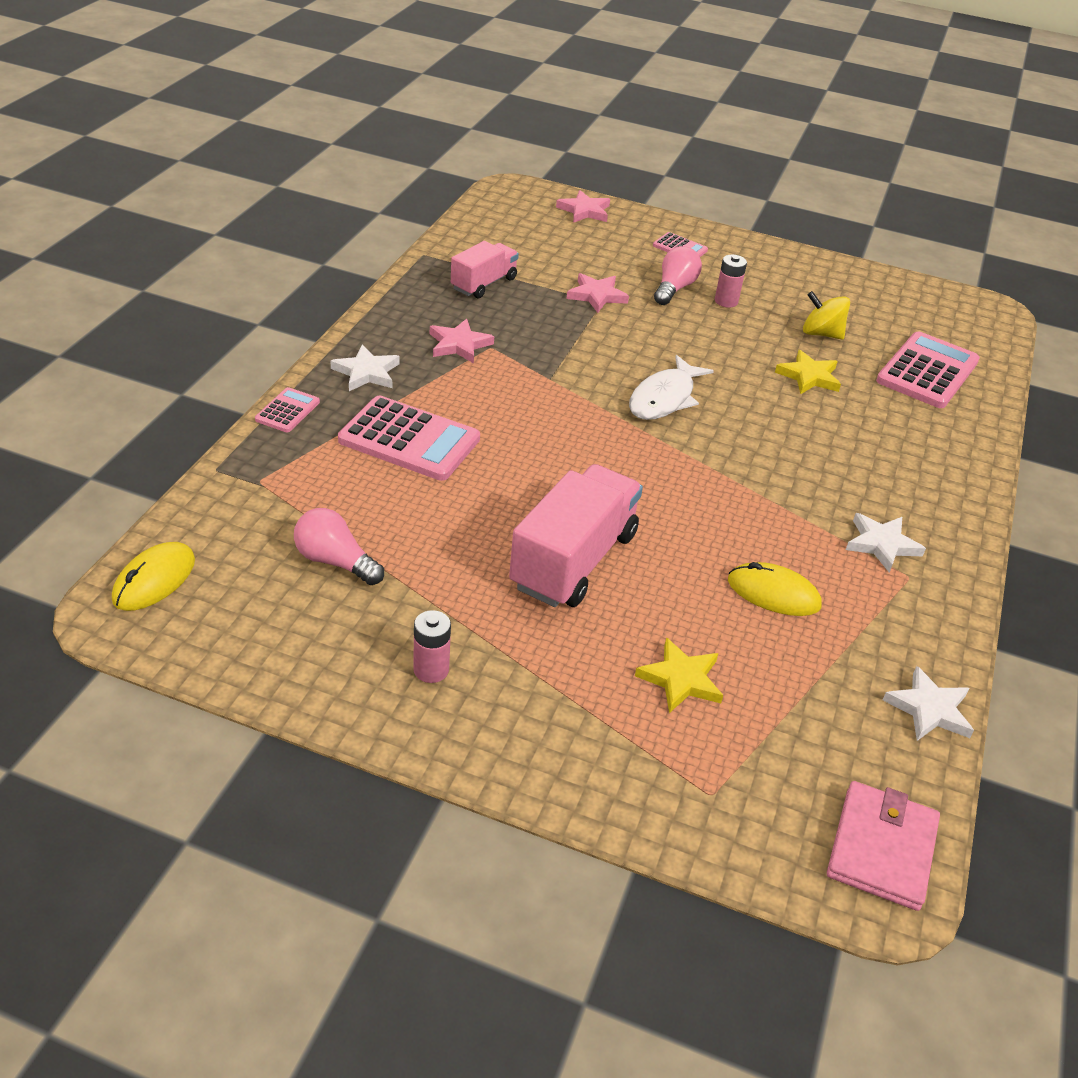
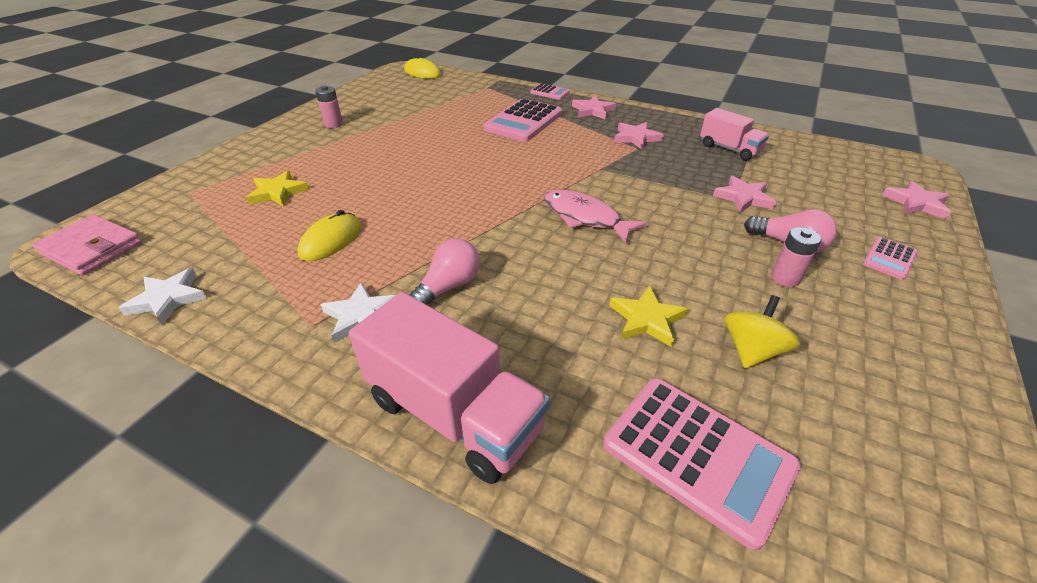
camera: 100 degrees right, 0 degrees up
(335, 561) = (421, 104): pink light bulb -> pink light bulb (448, 287)
(366, 372) = (593, 110): white star -> pink star
(574, 560) = (398, 165): pink truck -> pink truck (454, 414)
(664, 398) = (585, 217): white fish -> pink fish

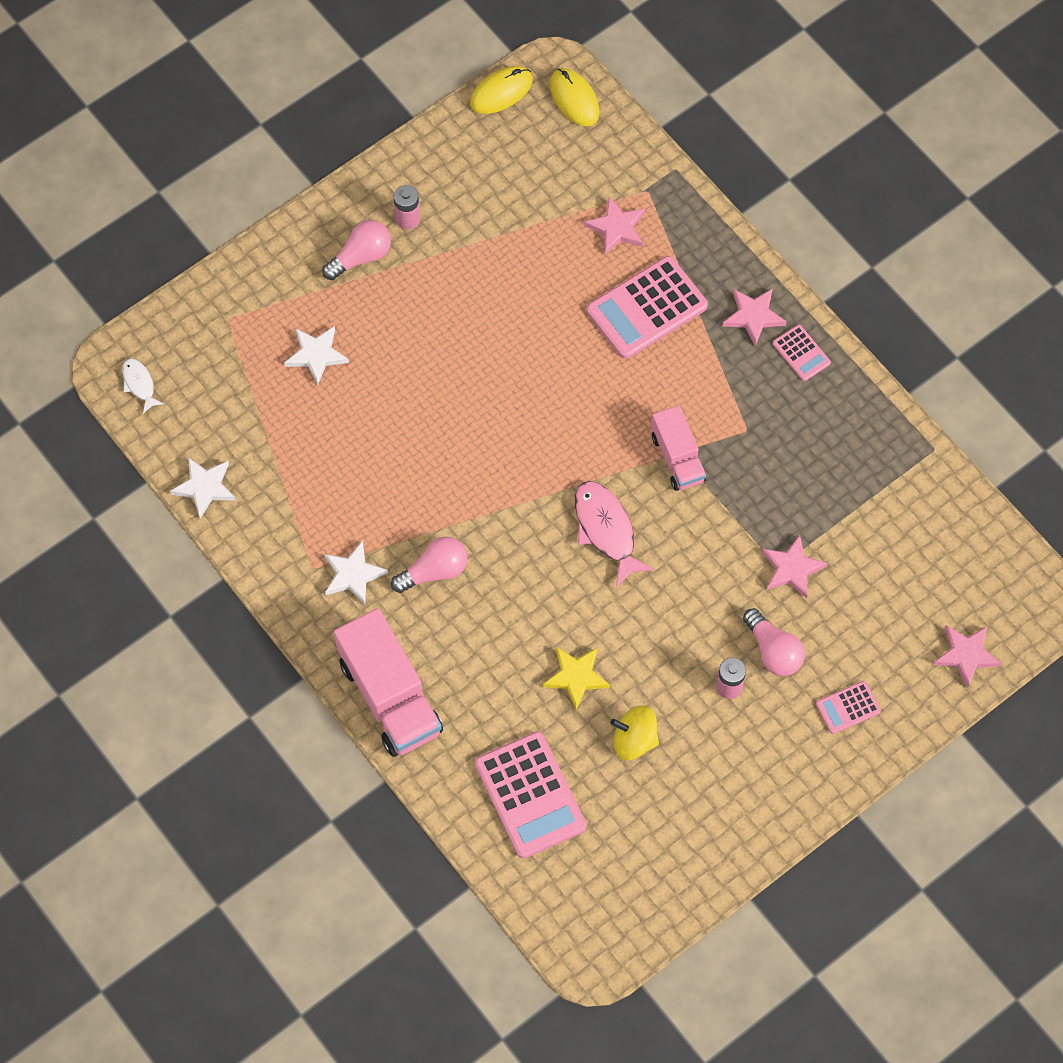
camera: 25 degrees right, 25 degrees up
(92, 248) = (139, 384): pink wallet -> white fish
(278, 192) = (316, 355): yellow star -> white star
(303, 144) = (361, 257): none -> pink light bulb
(331, 240) = (352, 462): yellow mouse -> yellow mouse (501, 92)
(549, 92) = (726, 240): pink calculator -> pink calculator (801, 353)
(636, 138) = (763, 406): pink star -> pink star (617, 228)
(729, 149) = (856, 477): pink truck -> pink truck (677, 458)
(751, 350) = (634, 740): yellow spinning top -> yellow spinning top turned 135 degrees counterclockwise

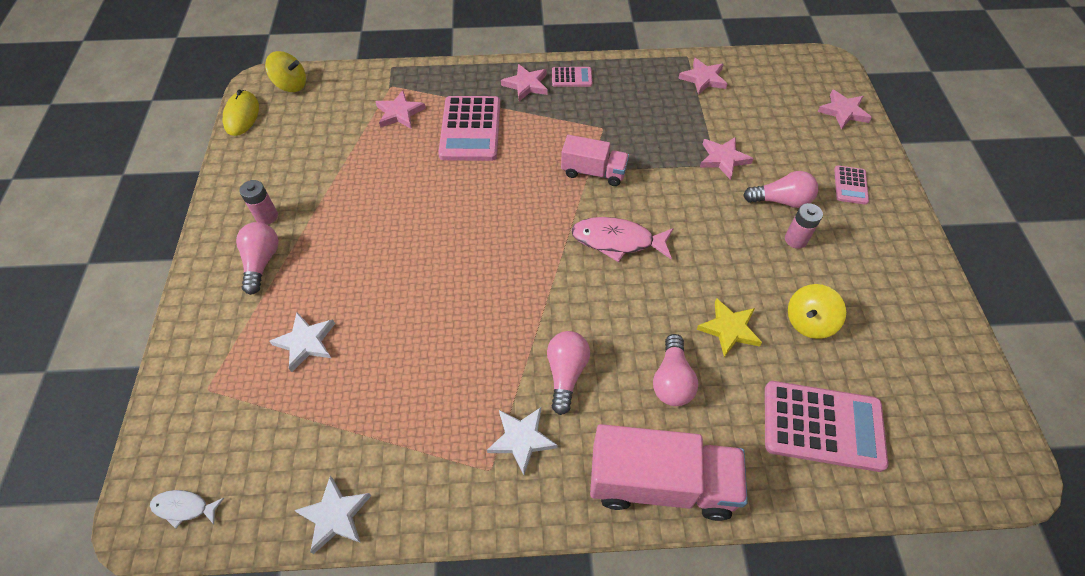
camera: 55 degrees left, 10 degrees down
(489, 657) = (672, 380): none -> pink light bulb
(574, 99) = (291, 85): yellow mouse -> yellow spinning top
(907, 486) = (703, 78): none -> pink star

